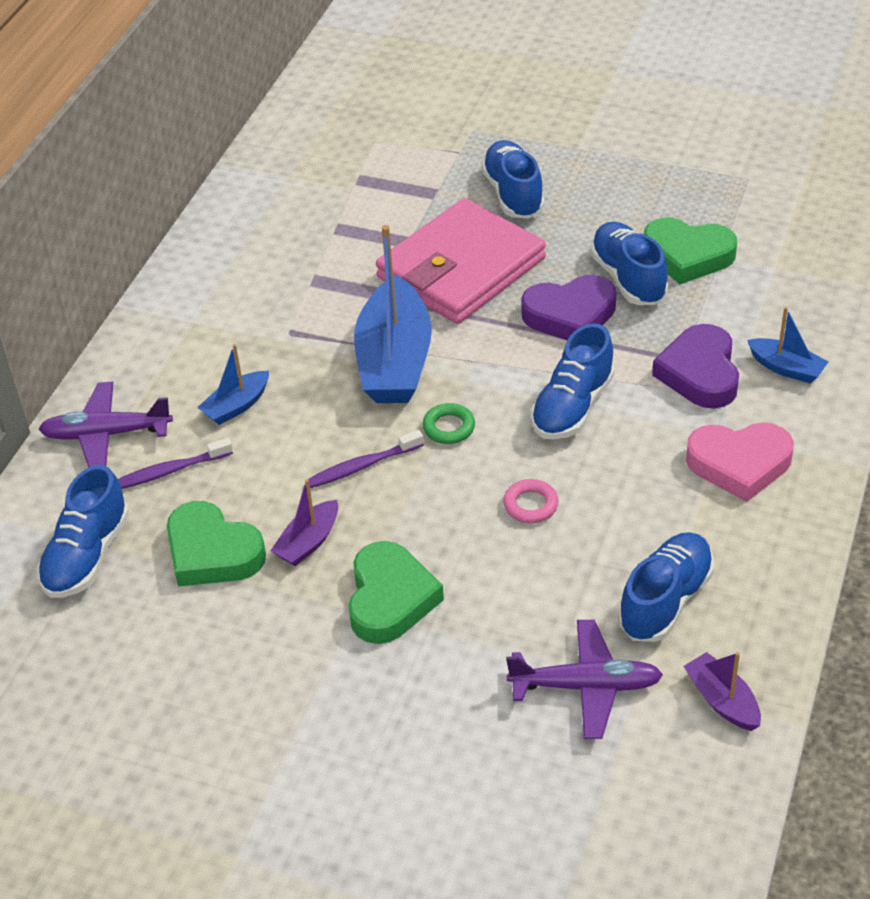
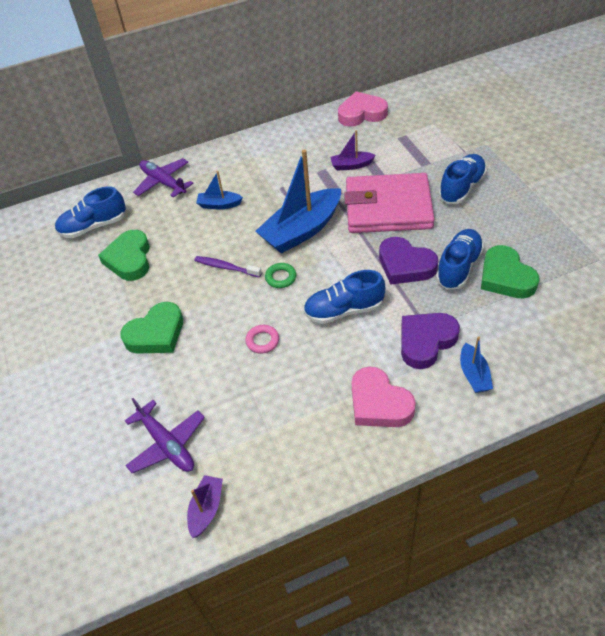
camera: 50 degrees right, 5 degrees up
(169, 471) = (162, 214): purple toothbrush -> none
(264, 182) = (361, 114): none -> pink heart
(308, 542) = (163, 283): purple boat -> purple boat (351, 165)
(665, 600) = (252, 437): blue shoe -> none

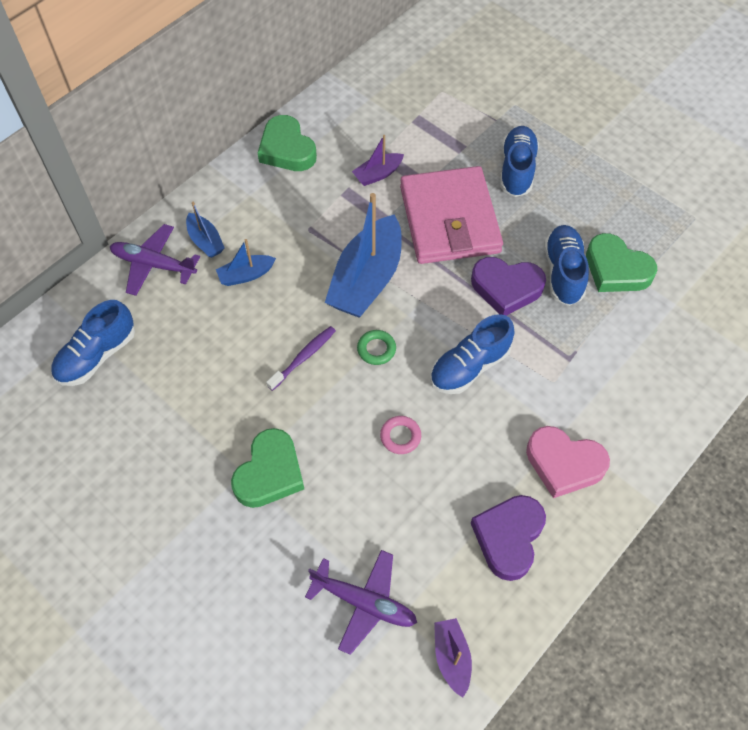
camera: 30 degrees left, 10 degrees up
(129, 259) = (175, 386): green heart -> green heart (287, 149)
(226, 267) = (303, 357): purple toothbrush -> purple toothbrush turned 135 degrees clockwise
(361, 114) = (351, 98): pink heart -> none
(388, 208) = (449, 219): pink wallet -> pink wallet turned 75 degrees counterclockwise
(426, 341) = (574, 374): purple heart -> purple heart (508, 537)
(474, 374) = (640, 395): blue boat -> blue boat (205, 241)

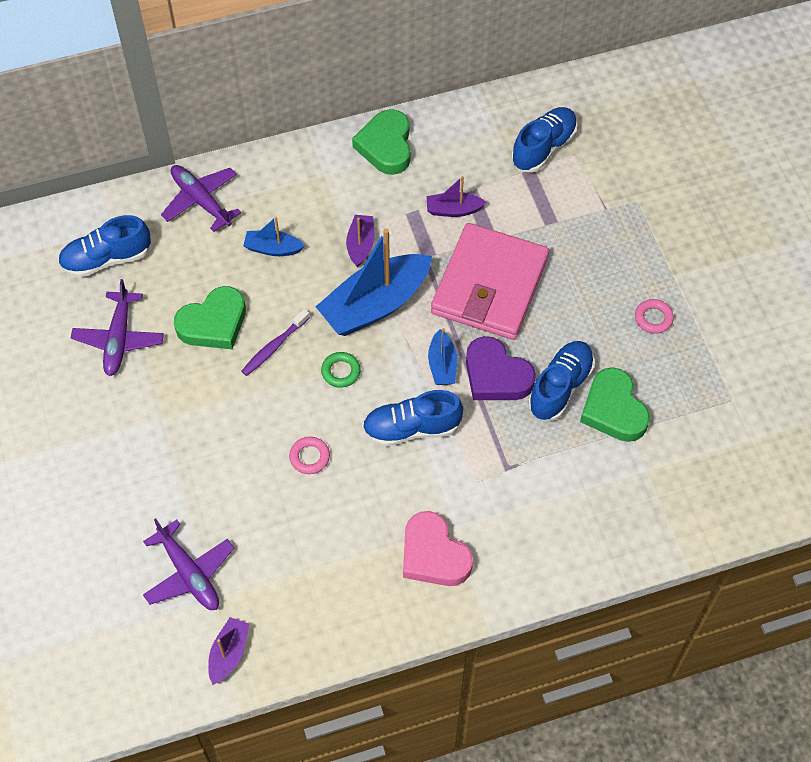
camera: 30 degrees right, 0 degrees up
(155, 421) = (119, 339): none -> purple plane
(205, 241) = (258, 200): blue boat -> blue boat (442, 365)
(269, 473) = (182, 430): green heart -> green heart (213, 323)
(303, 357) = (274, 347): purple toothbrush -> purple toothbrush turned 150 degrees clockwise
(320, 236) = (360, 245): none -> purple boat
(508, 537) = (341, 588): purple heart -> none
(517, 170) = (589, 268): blue shoe -> blue shoe (543, 148)
(593, 185) = (653, 318): none -> pink ring

